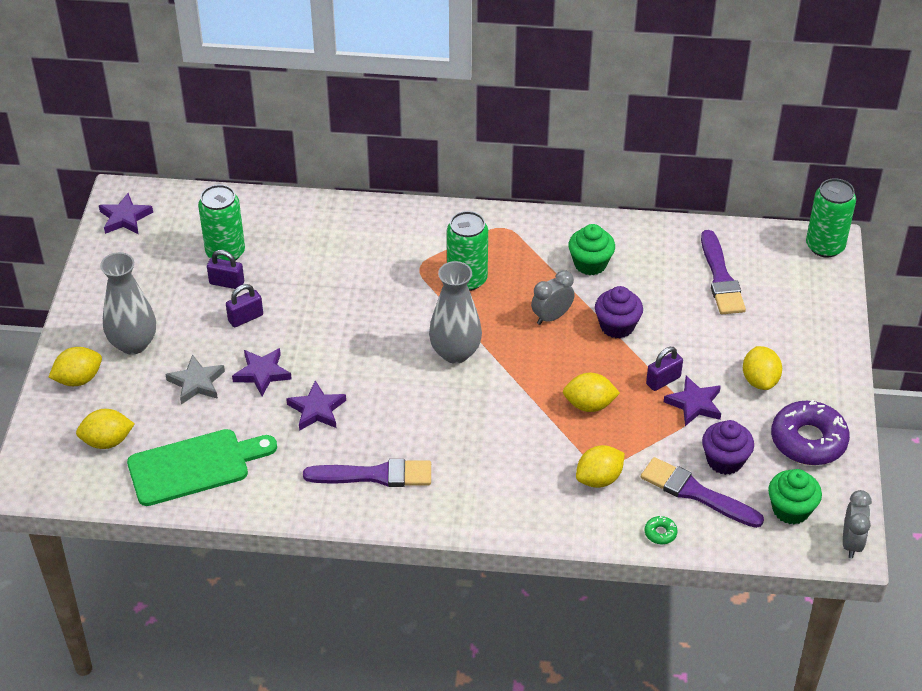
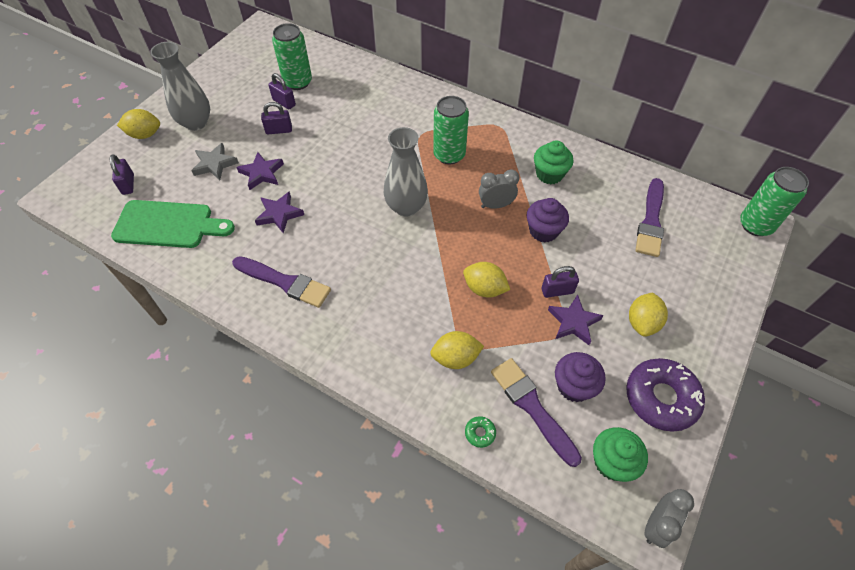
camera: 25 degrees right, 10 degrees up
(107, 441) = (128, 184): yellow lemon -> purple padlock
(125, 218) = (253, 41): purple star -> none

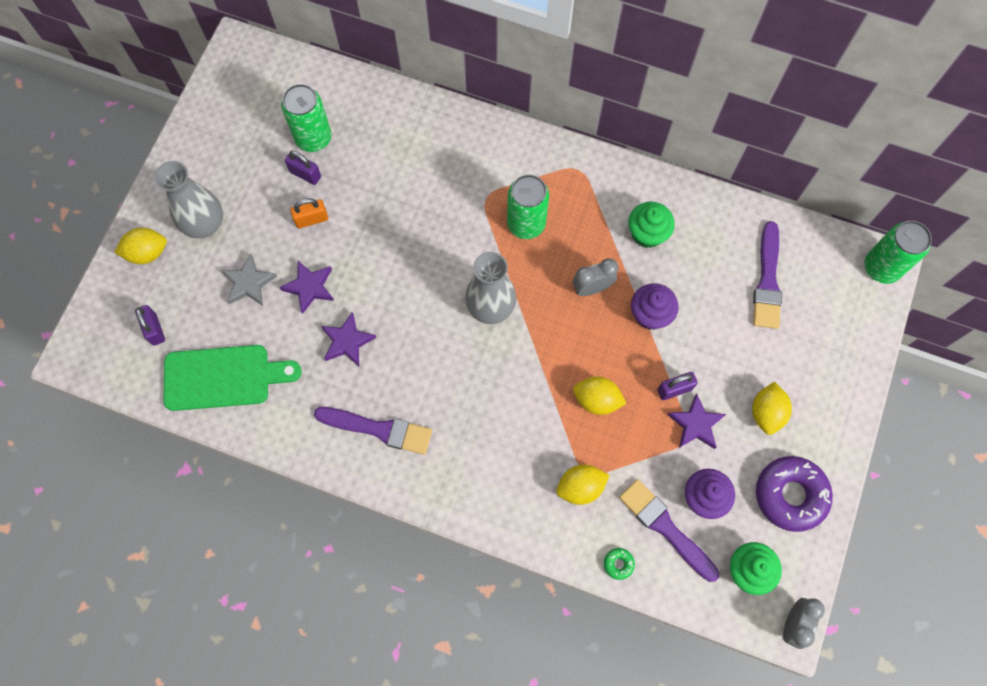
camera: 10 degrees left, 15 degrees up
(279, 130) = (311, 219): purple padlock -> orange padlock

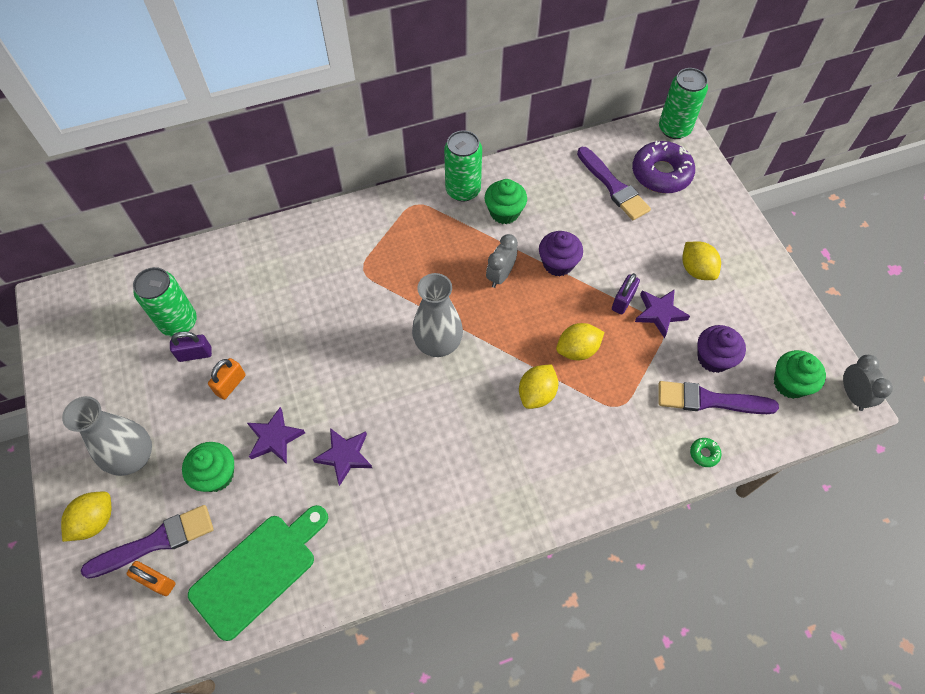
camera: 40 degrees left, 10 degrees down
(155, 329) = (157, 581): purple padlock -> orange padlock
(249, 283) = (216, 475): grey star -> green cupcake
(379, 429) = (433, 504): purple brush -> purple brush (156, 542)
(526, 224) = (410, 266): green can -> green can (463, 190)
(580, 487) = (625, 421): yellow lemon -> yellow lemon (537, 394)
(790, 495) = (764, 311): purple donut -> purple donut (661, 173)

